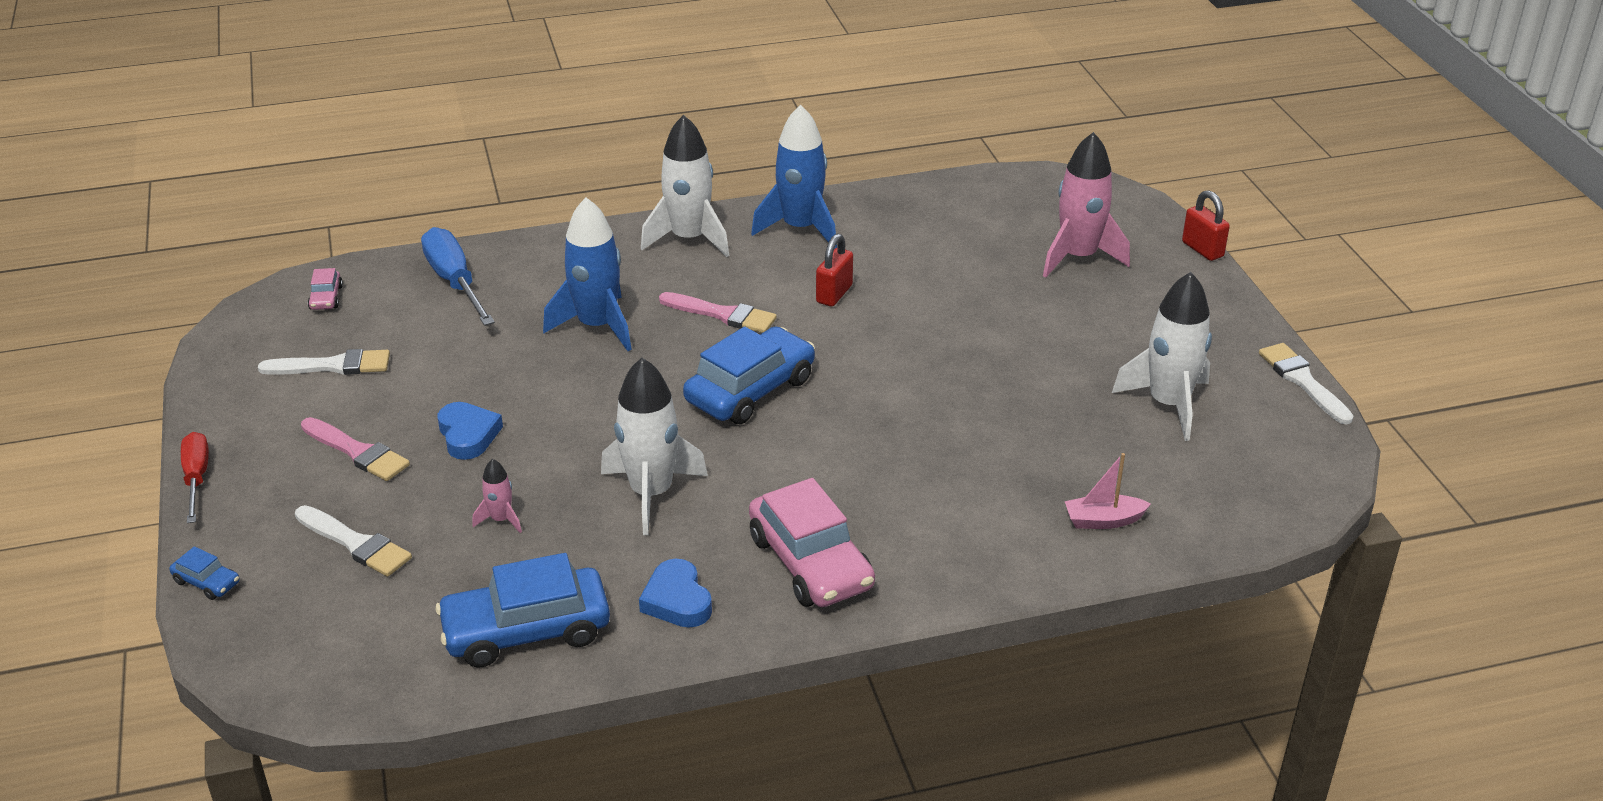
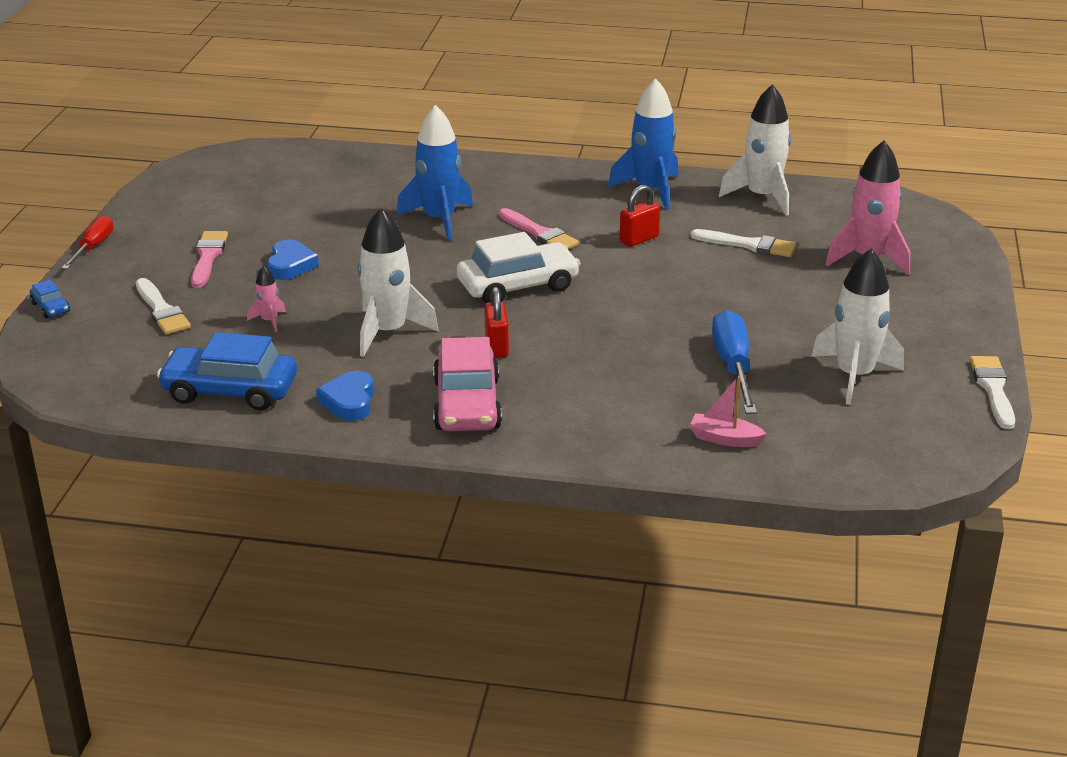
camera: 25 degrees right, 5 degrees down
(326, 298) = (264, 161): pink car -> none
(333, 366) = (234, 203): white brush -> white brush (749, 245)
(357, 452) = (208, 257): pink brush -> pink brush turned 150 degrees counterclockwise
(455, 282) = (360, 170): blue screwdriver -> blue screwdriver (733, 367)
(689, 239) = (556, 179): white rocket -> white rocket (762, 197)
(750, 390) = (518, 286): blue car -> white car
(1202, 249) = (987, 277): red padlock -> red padlock (496, 346)

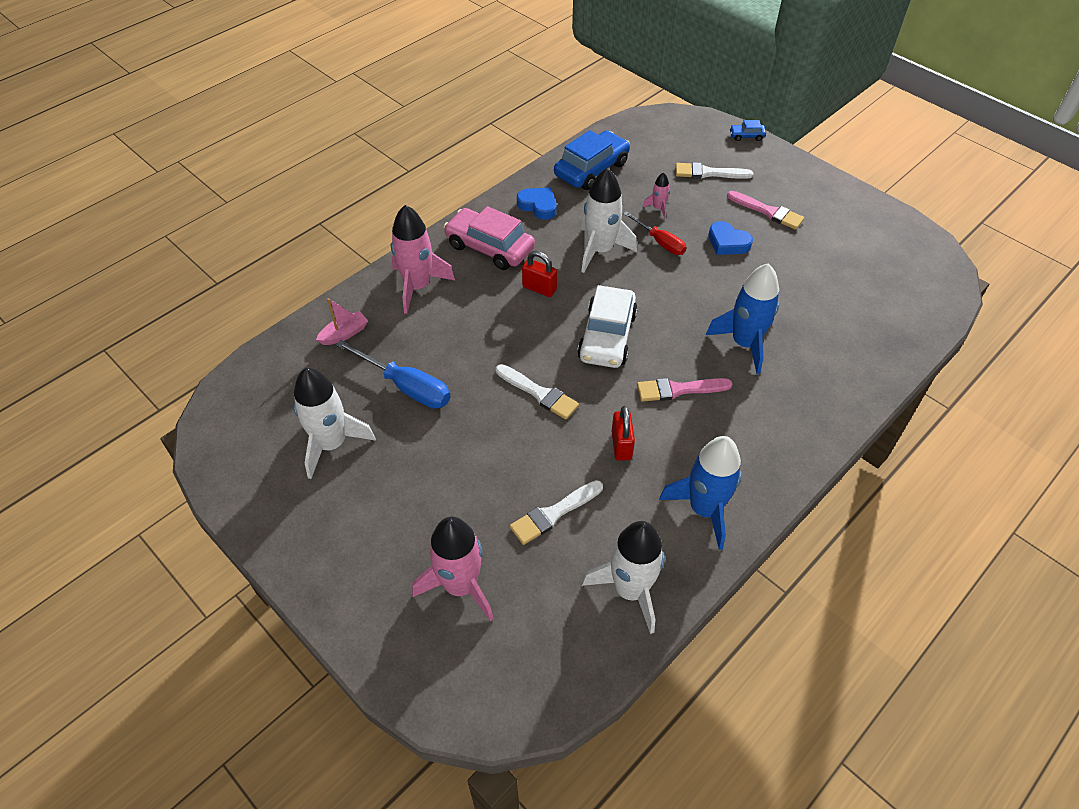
camera: 125 degrees right, 20 degrees up
(93, 247) = (820, 171): red screwdriver -> red screwdriver (660, 242)
(592, 425) = (418, 286): none -> pink rocket
(993, 389) = (235, 513): white brush -> white brush (539, 393)

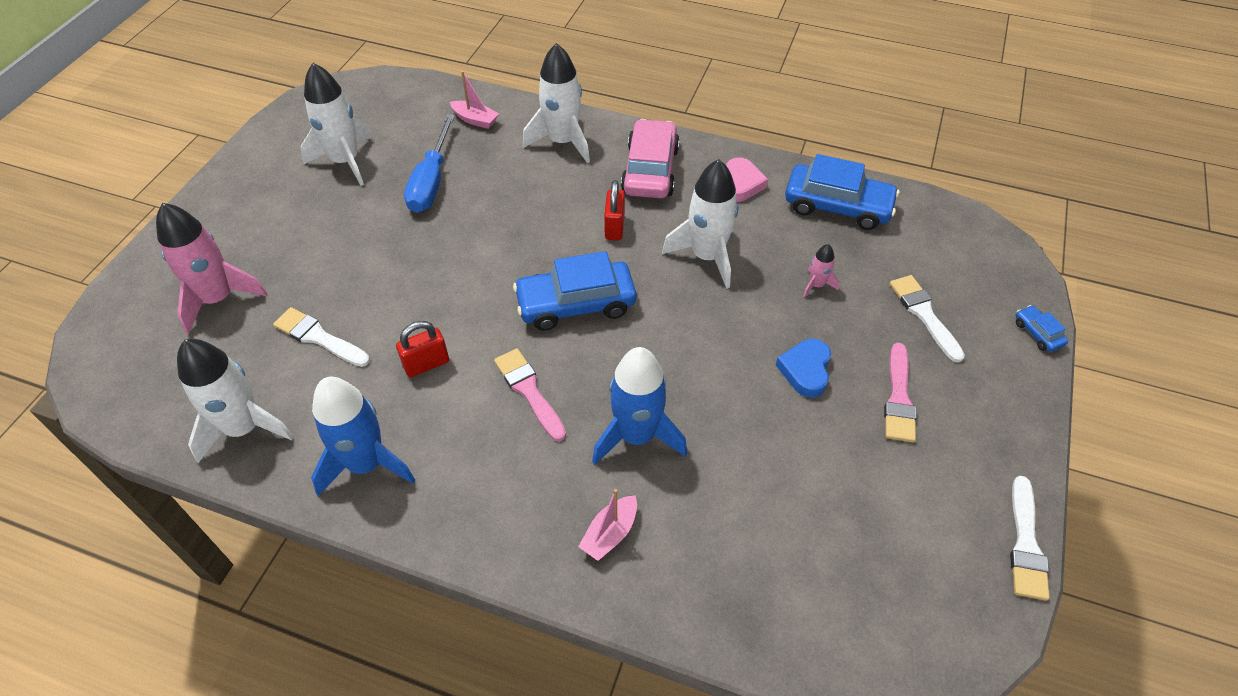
camera: 65 degrees right, 0 degrees up
(418, 286) = (562, 142): pink rocket -> white rocket
(538, 206) = (741, 184): blue heart -> pink heart
(539, 393) = (467, 276): white brush -> white brush (1025, 544)
(607, 336) = (576, 304): white car -> blue car
(660, 242) = (758, 304): red screwdriver -> none
(817, 383) = (610, 533): none -> pink boat

